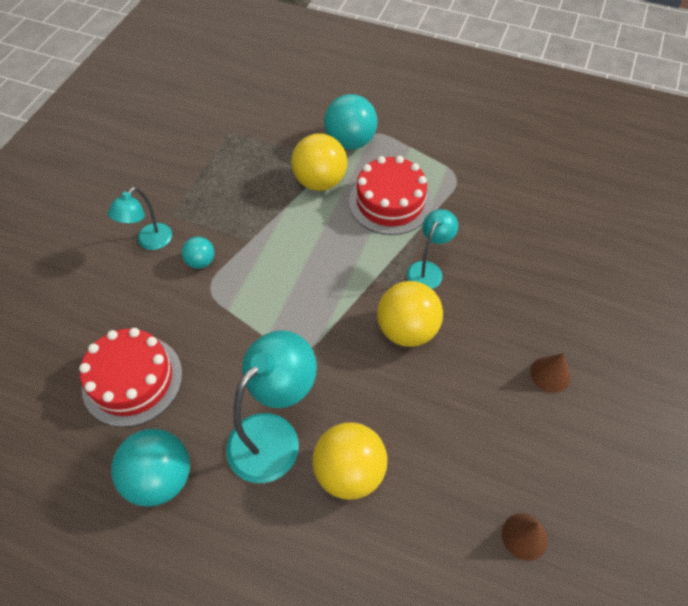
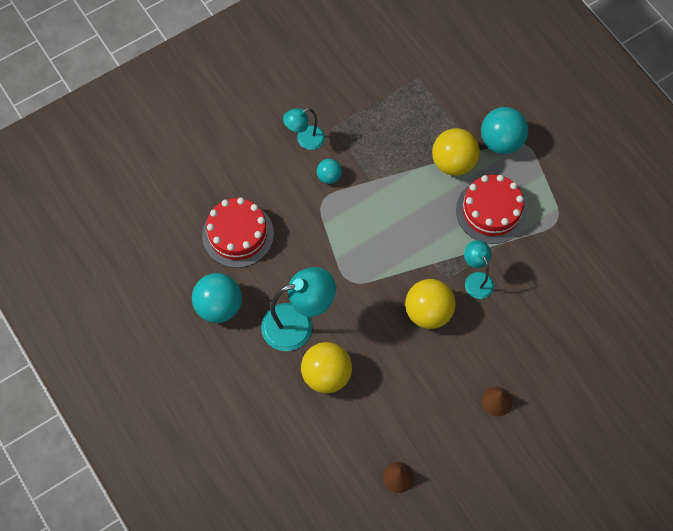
camera: 35 degrees right, 10 degrees up
(428, 270) = (476, 279): turquoise lamp -> turquoise lamp turned 90 degrees counterclockwise

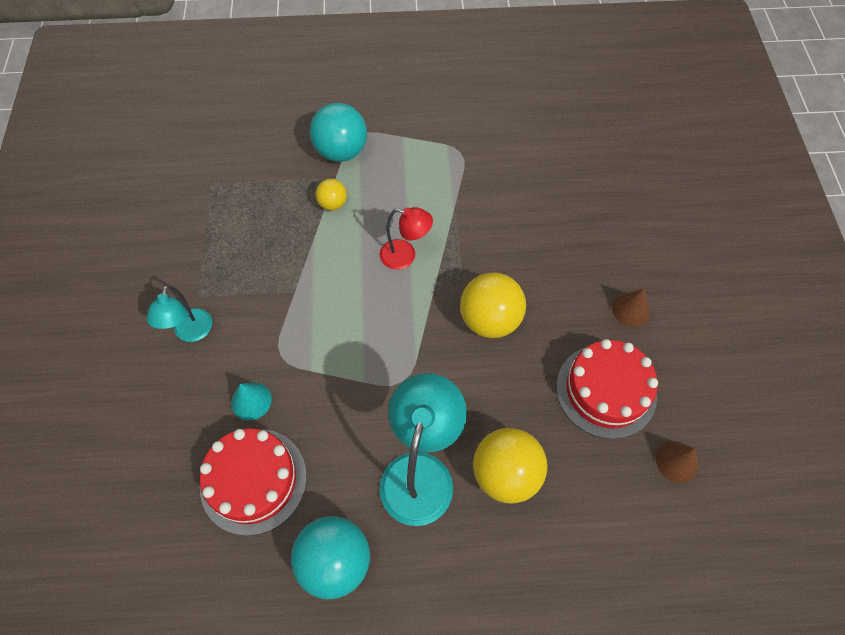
camera: 60 degrees left, 5 degrees down
(283, 202) = (251, 400): none -> turquoise cone
(329, 177) = (257, 332): turquoise ball -> none
(442, 232) = (405, 256): none -> red lamp
(453, 162) = (333, 204): yellow ball -> yellow ball, size x0.53
(476, 279) = (480, 254): turquoise lamp -> none
(491, 211) = (411, 200): red cake -> red cake (606, 390)

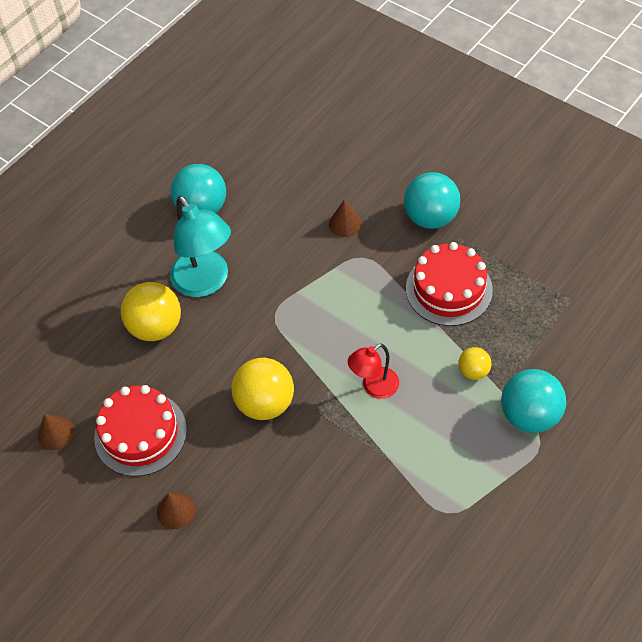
camera: 135 degrees right, 5 degrees down
(191, 333) = (430, 217): turquoise lamp -> turquoise ball
(251, 400) = (345, 223): turquoise cone -> brown cone
(253, 480) = (290, 197): red cake -> red cake (449, 289)

